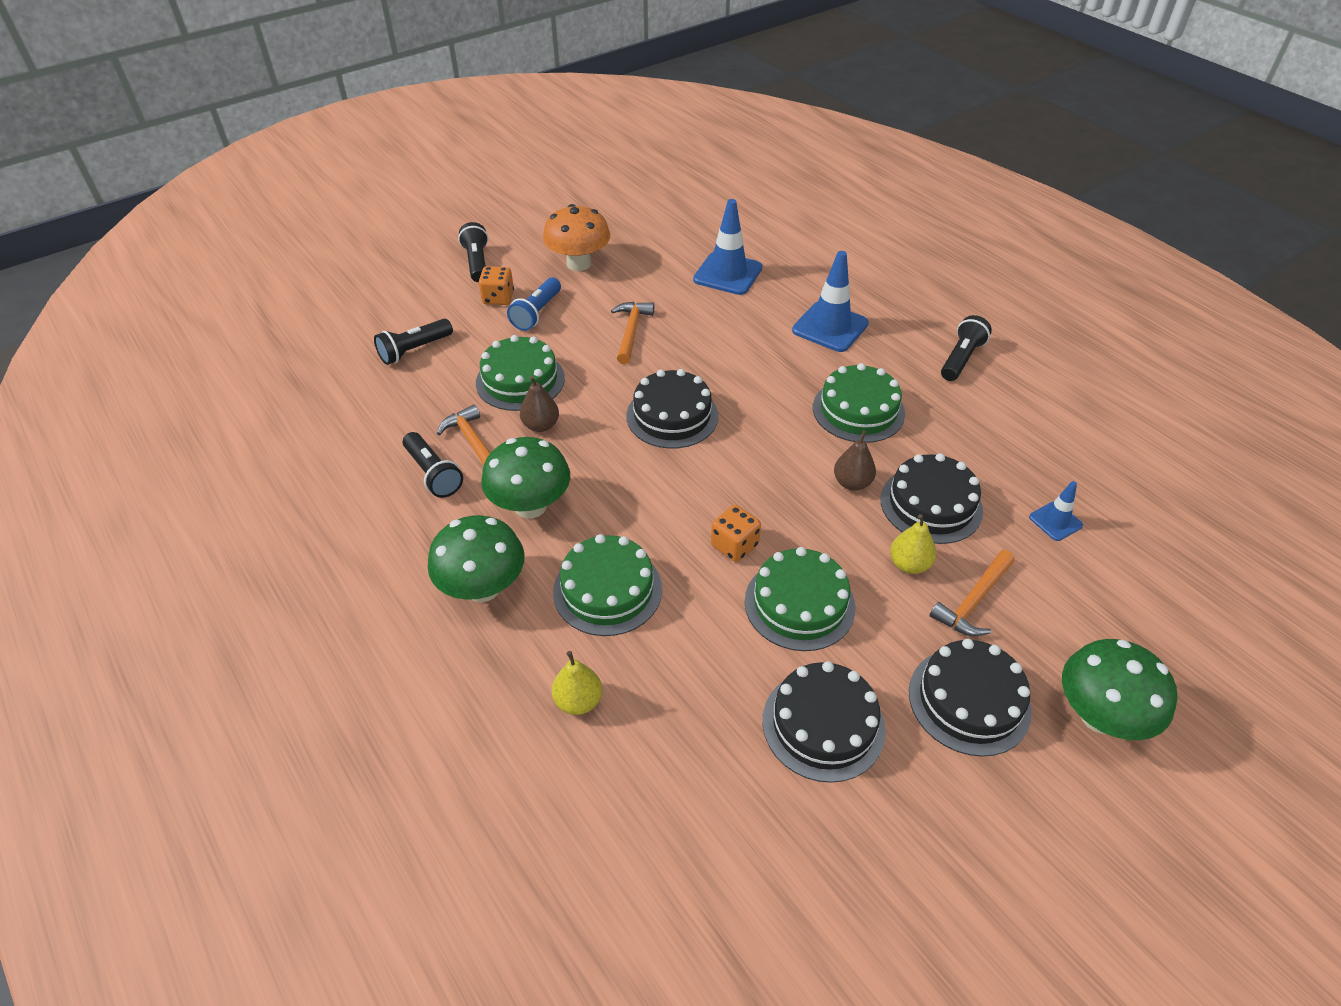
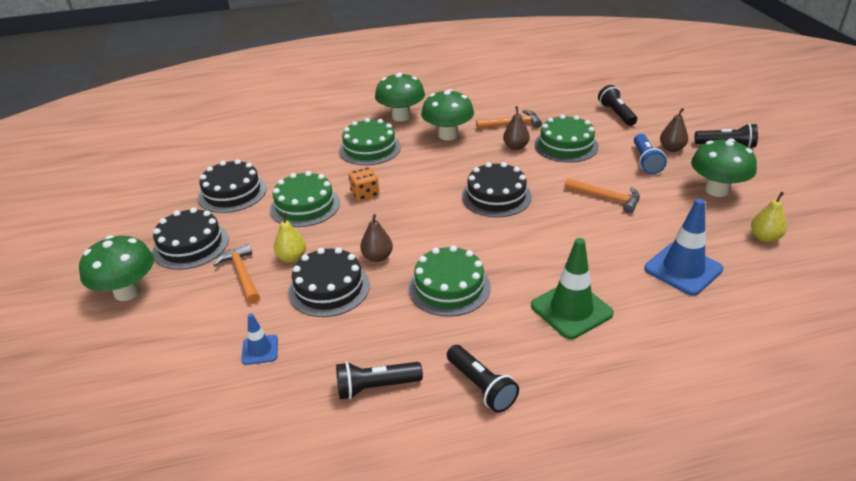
camera: 115 degrees right, 10 degrees down
(433, 474) = (493, 111): black flashlight -> black flashlight (375, 387)
(498, 298) = (671, 149): orange dice -> brown pear
(536, 313) = (646, 161): blue flashlight -> blue flashlight turned 135 degrees counterclockwise
(578, 701) = (314, 131): yellow pear -> yellow pear (764, 237)
(579, 263) = (717, 190): orange mushroom -> green mushroom
(830, 327) = (571, 310): blue traffic cone -> green traffic cone

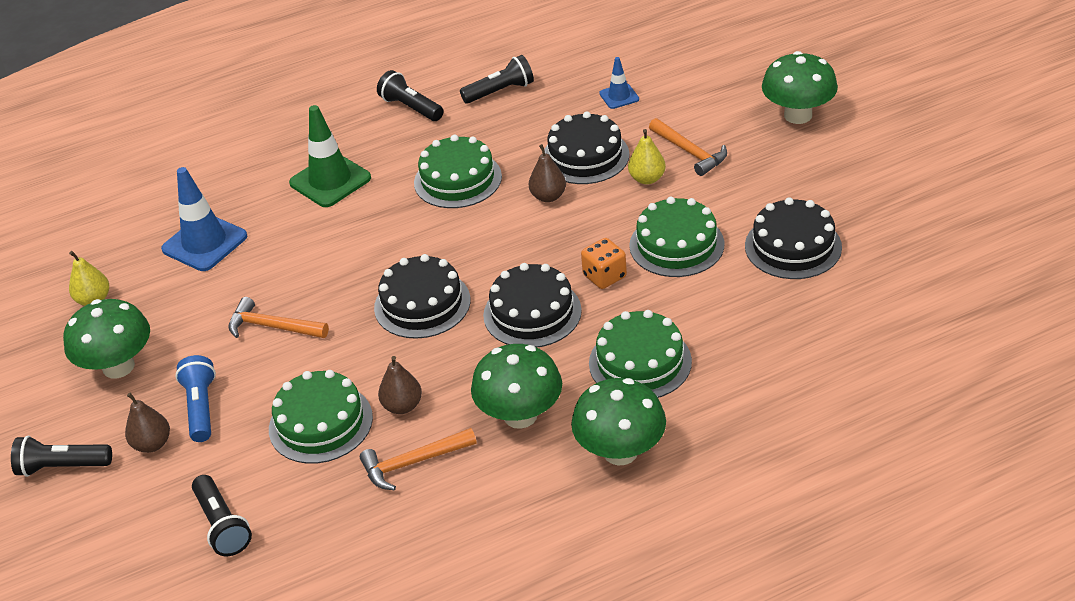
camera: 170 degrees right, 5 degrees up
(191, 245) = (779, 171): black cake -> black cake (532, 313)

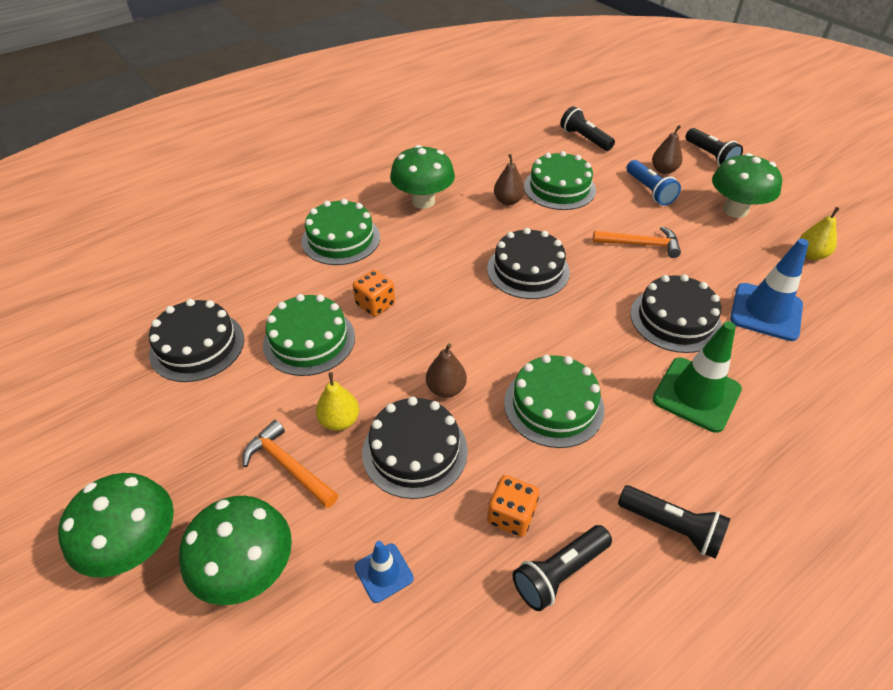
camera: 165 degrees right, 5 degrees up
(62, 467) = (710, 156): black flashlight -> black flashlight turned 75 degrees clockwise
(413, 463) = (485, 172): orange hammer -> none
(522, 118) = (511, 516): none -> orange dice
(532, 313) = (432, 269): black cake -> black cake (675, 319)
(620, 451) = (352, 187): green mushroom -> green mushroom (248, 571)

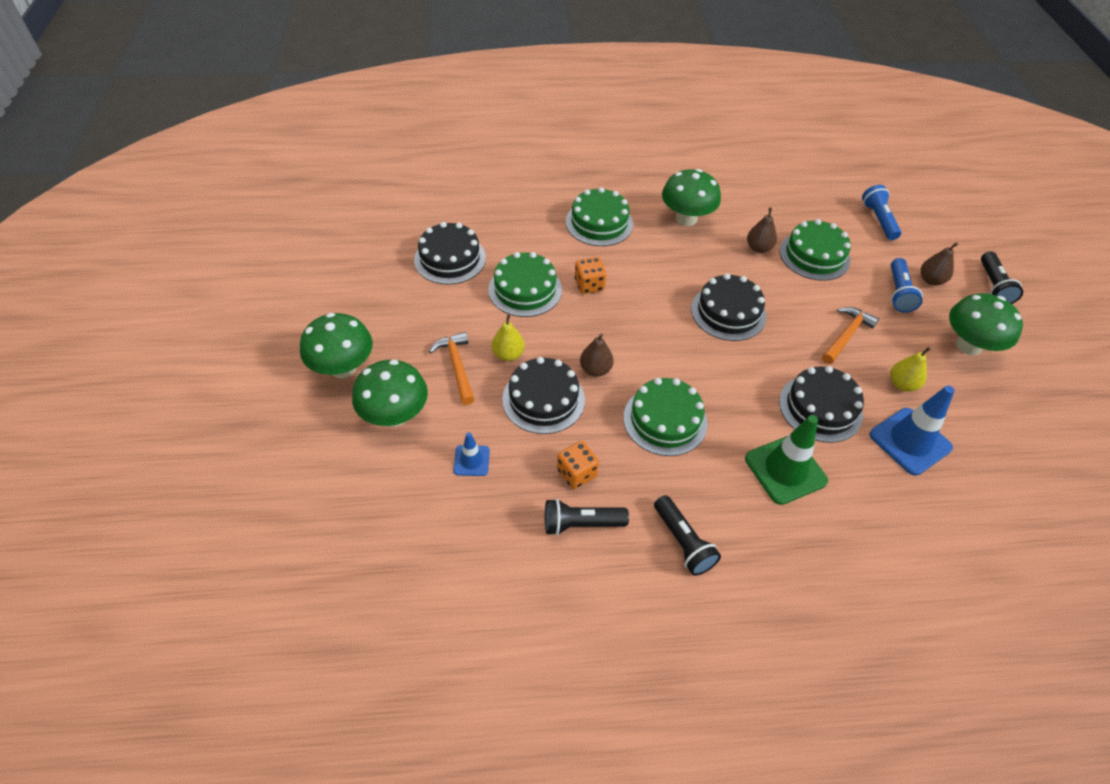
camera: 30 degrees right, 5 degrees up
(584, 139) = (878, 220): black flashlight -> blue flashlight
(641, 244) = (846, 335): orange hammer -> orange hammer turned 90 degrees counterclockwise
(810, 255) = (1005, 417): yellow pear -> yellow pear (902, 384)

